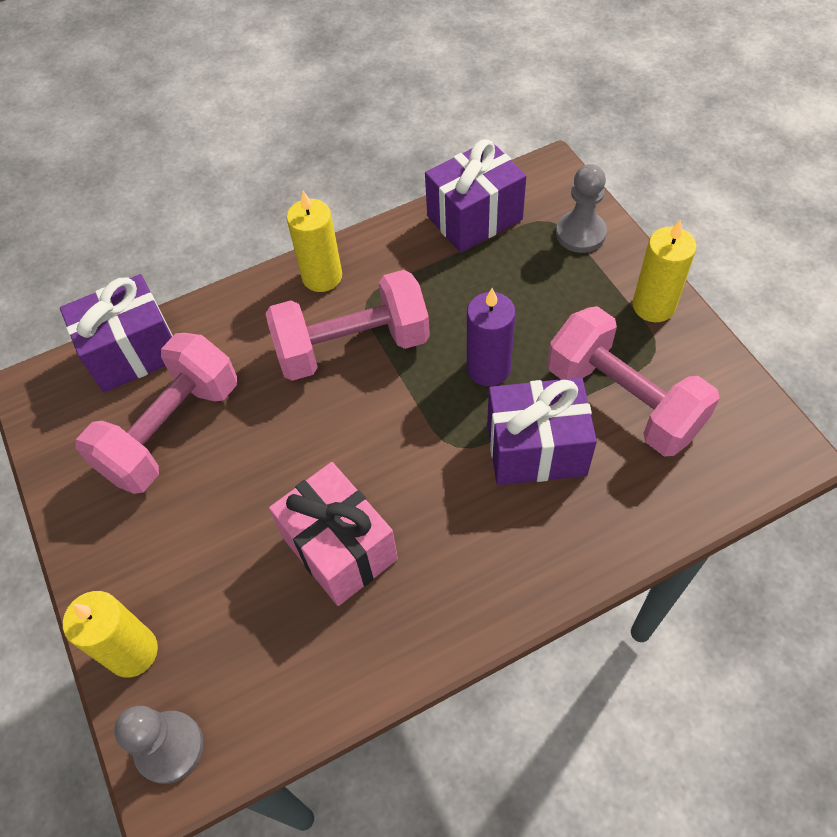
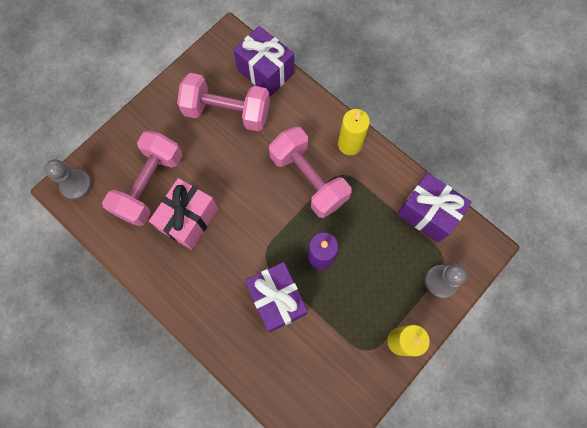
camera: 65 degrees right, 15 degrees up
(132, 652) = (112, 149): yellow candle -> none
(623, 400) = (325, 340): pink dumbbell -> pink dumbbell (150, 185)

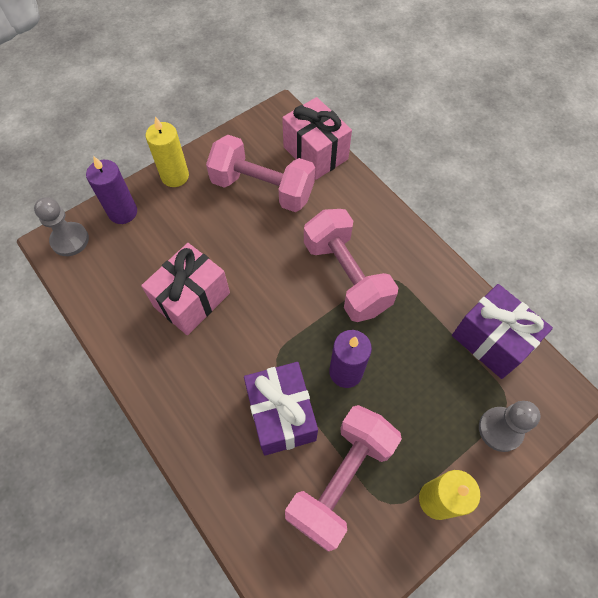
camera: 10 degrees right, 10 degrees down
(114, 152) = (123, 212): none -> purple candle
(150, 185) = (155, 254): pink dumbbell -> pink dumbbell (341, 479)
(265, 72) = (315, 153): purple gift -> pink gift
(349, 144) = (402, 245): yellow candle -> yellow candle (175, 176)

